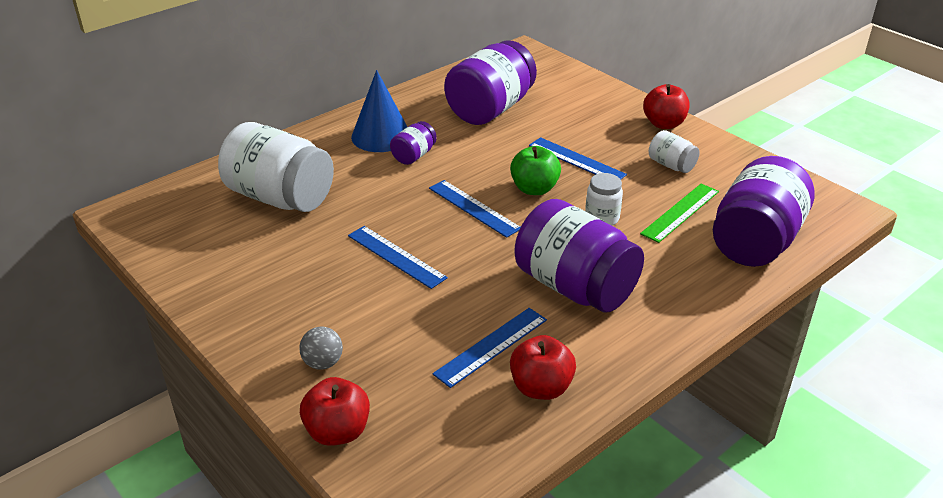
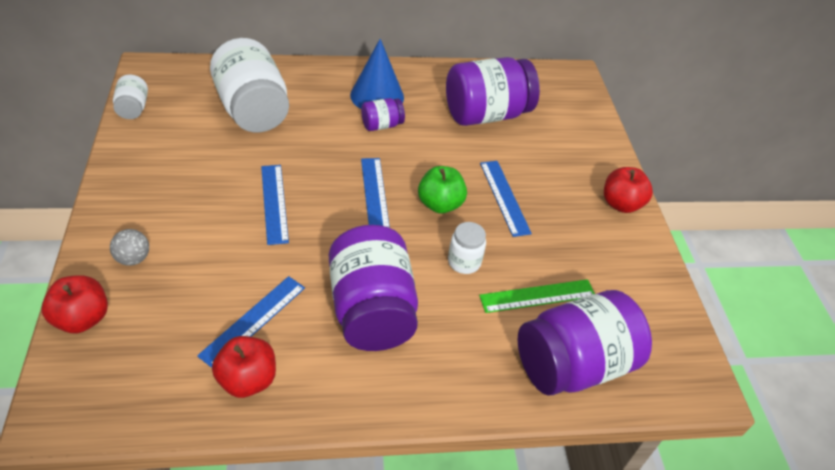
camera: 30 degrees right, 10 degrees up
(491, 346) = (253, 321): blue ruler -> blue ruler turned 45 degrees counterclockwise
(671, 165) = (581, 247): white jar -> white jar (133, 108)

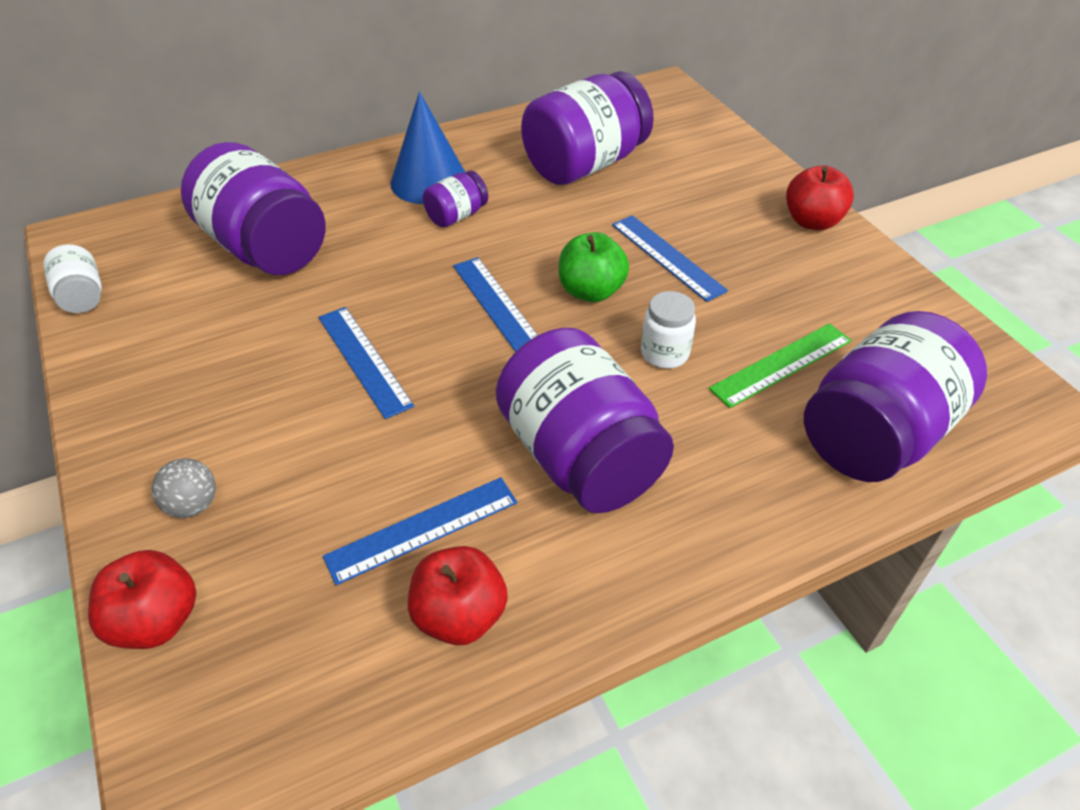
camera: 15 degrees left, 0 degrees up
(253, 110) = (265, 248): white jar -> purple jar
(253, 321) = (422, 529): blue ruler -> blue ruler turned 45 degrees clockwise

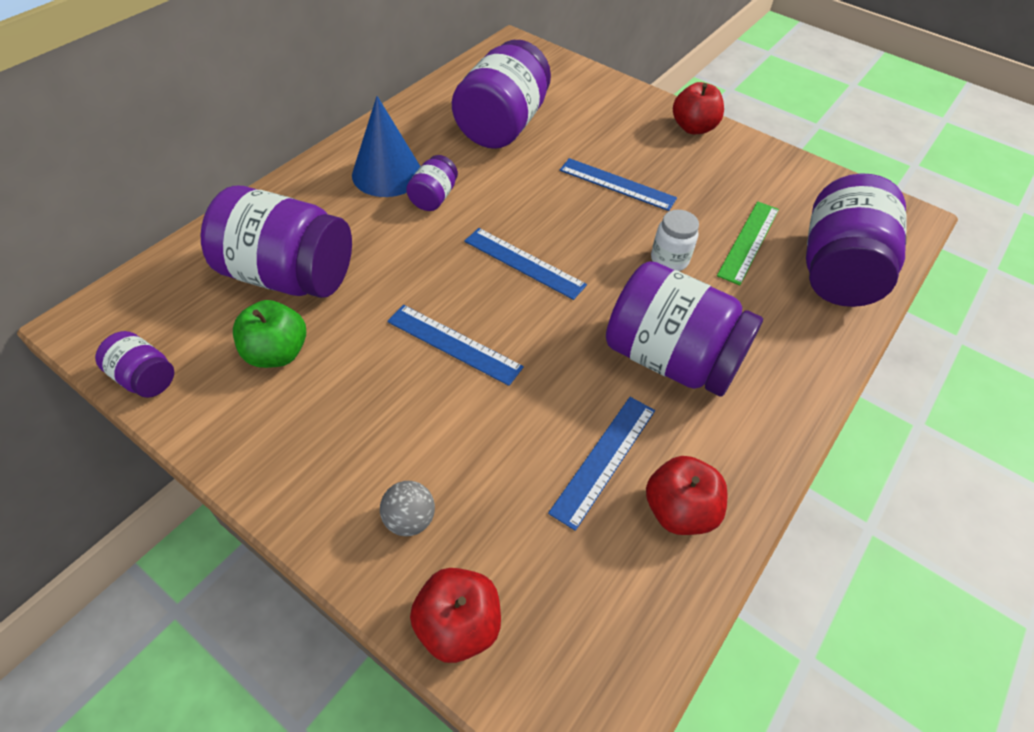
camera: 30 degrees left, 5 degrees up
(82, 296) = (144, 378): white jar -> purple jar
(591, 291) = (583, 228): green apple -> green apple (277, 353)

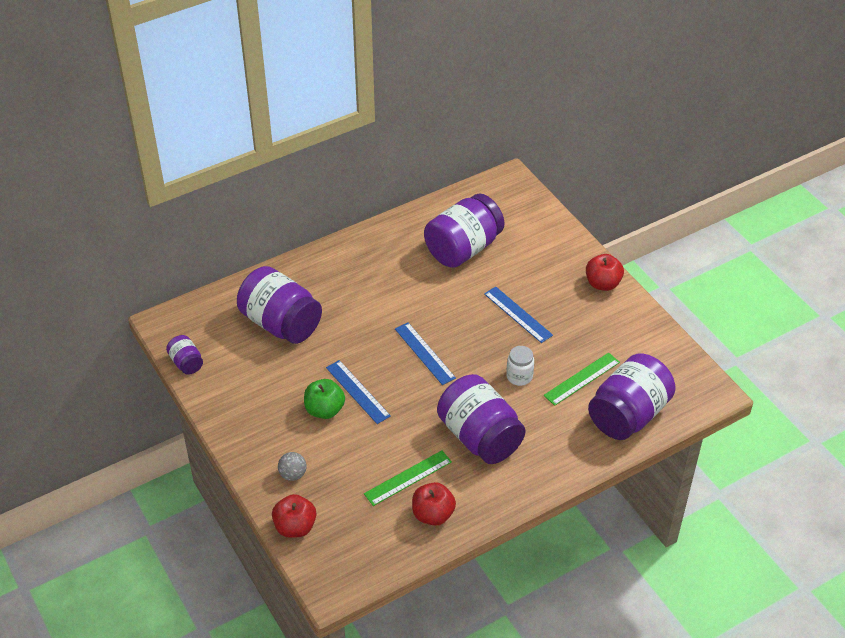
camera: 25 degrees right, 5 degrees down
(277, 353) = (258, 369): green apple -> green apple (324, 410)
(387, 174) = (368, 268): blue cone -> none
(433, 197) = (390, 293): purple jar -> none
(604, 459) = (408, 478): blue ruler -> green ruler

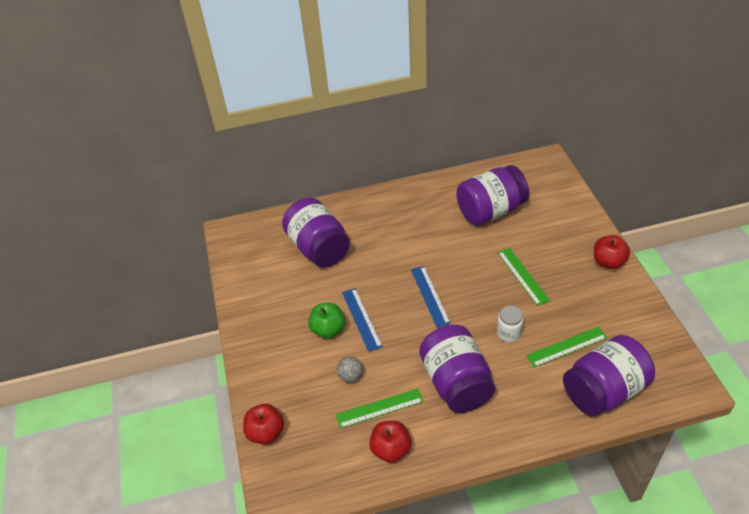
camera: 20 degrees right, 0 degrees up
(186, 363) = (232, 267): purple jar -> none
(293, 474) = (281, 382): grey ball -> grey ball (350, 376)
(518, 314) = (522, 276): blue ruler -> green ruler

